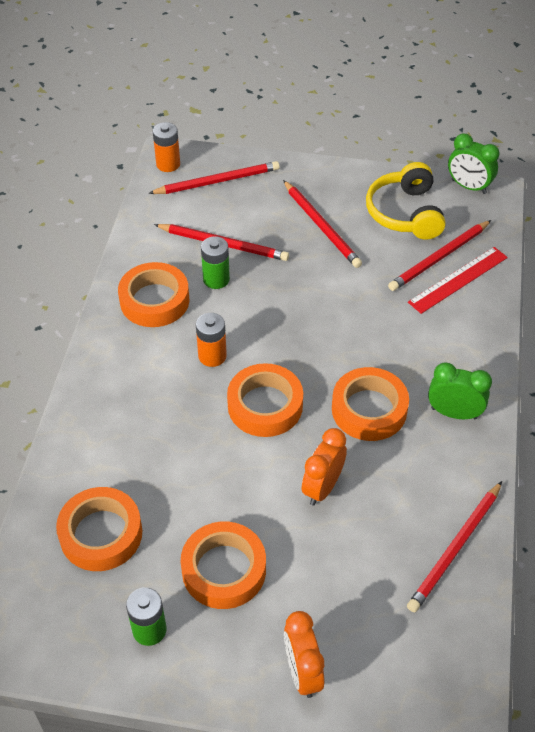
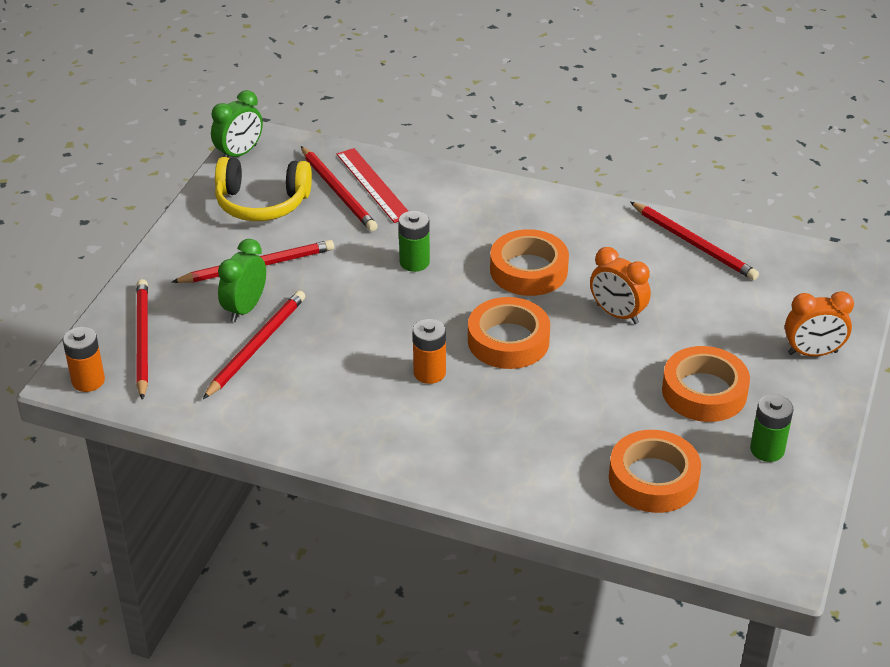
camera: 80 degrees left, 10 degrees down
(154, 300) = (329, 412): orange tape -> none
(216, 279) = (312, 358): green battery -> green battery (414, 262)
(454, 413) = (544, 218): green clock -> green clock (245, 308)

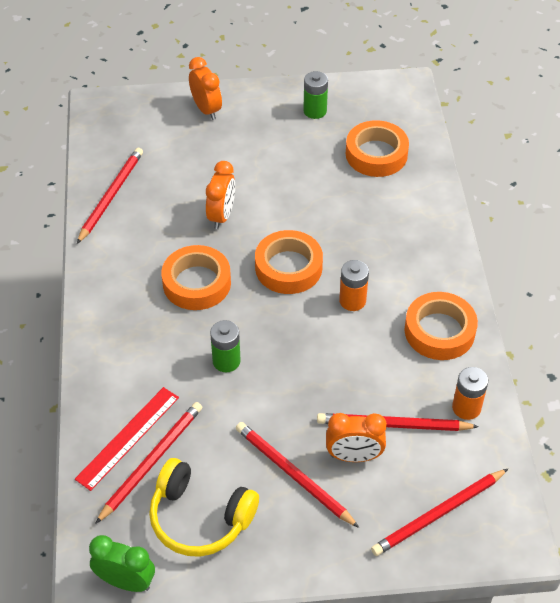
camera: 115 degrees left, 10 degrees up
(88, 381) = (510, 527): orange battery -> orange battery (466, 408)
(245, 308) = (354, 456): green clock -> orange clock
(262, 203) = (200, 518): yellow headphones -> yellow headphones turned 135 degrees clockwise
(704, 392) = (278, 151): orange tape -> orange tape (439, 331)

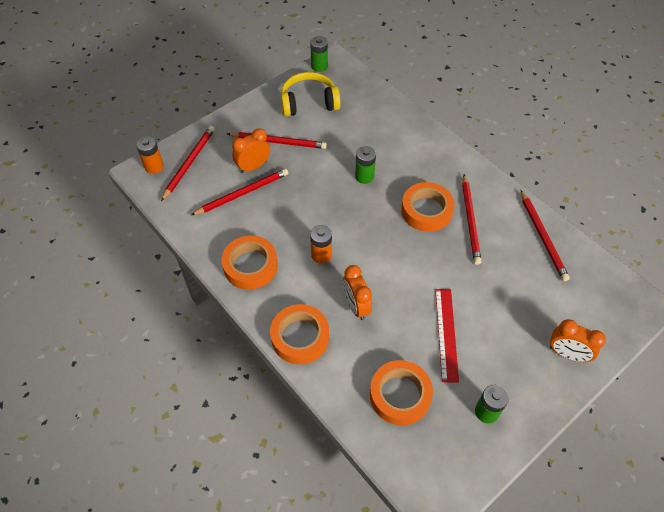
camera: 145 degrees right, 5 degrees up
(126, 581) = (319, 66): green clock -> green battery
(128, 437) = (377, 115): red ruler -> red ruler (446, 334)
(152, 461) = (355, 112): red pencil -> red pencil (470, 220)
(221, 216) = (459, 266): orange clock -> orange clock (356, 306)
(288, 267) = (381, 254): orange tape -> orange tape (300, 337)
(466, 408) = (204, 226): orange battery -> orange battery (154, 166)

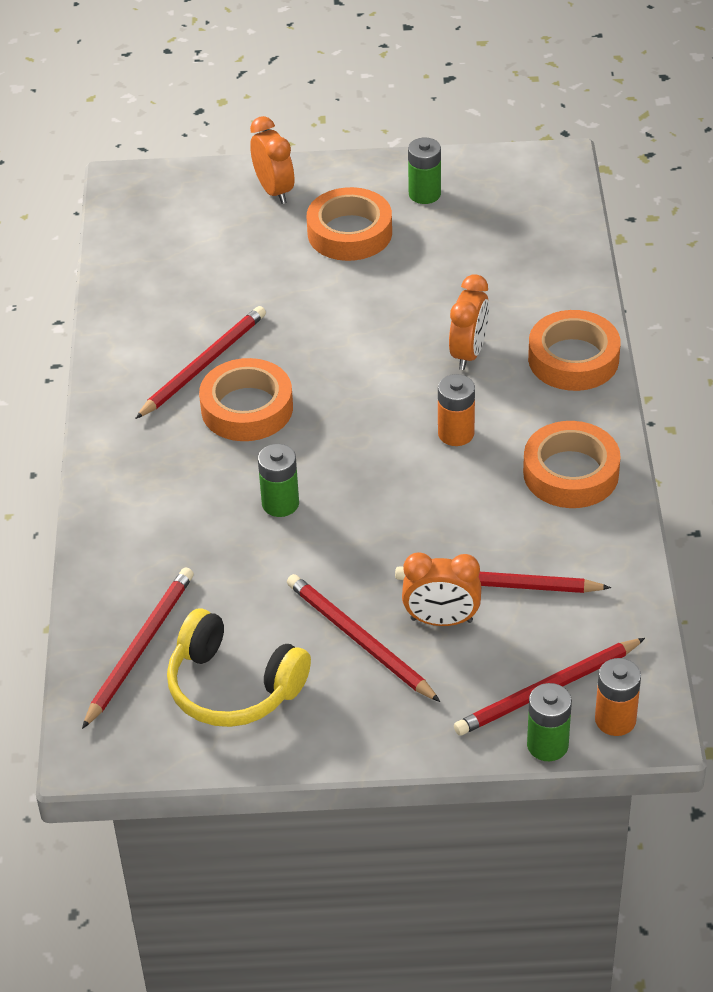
camera: 140 degrees left, 10 degrees down
(319, 66) = (133, 756): green battery -> green battery (547, 745)
(400, 395) = (505, 251): orange tape -> orange tape (350, 232)
(446, 334) = (387, 272): red ruler -> none
(542, 237) = (137, 298): red pencil -> red pencil (140, 647)

